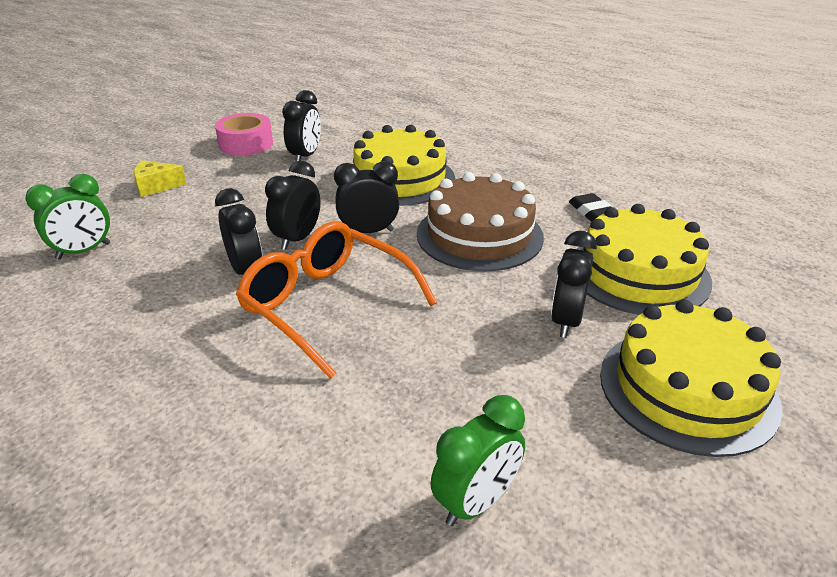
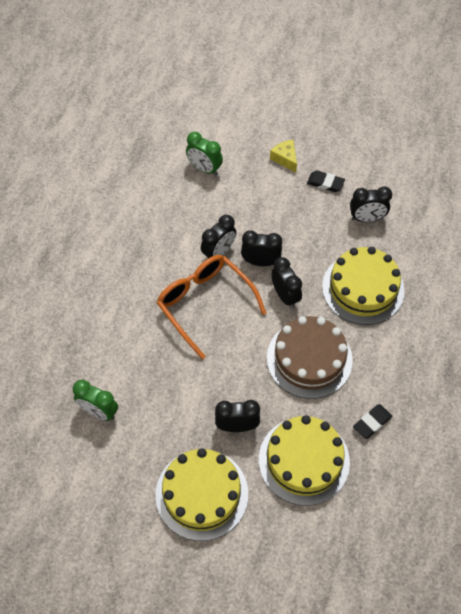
camera: 70 degrees right, 25 degrees up
(227, 169) = (325, 183): none -> black eraser
(246, 144) = (367, 174): pink tape -> none
(326, 305) = (205, 304): orange glasses -> orange glasses turned 60 degrees counterclockwise

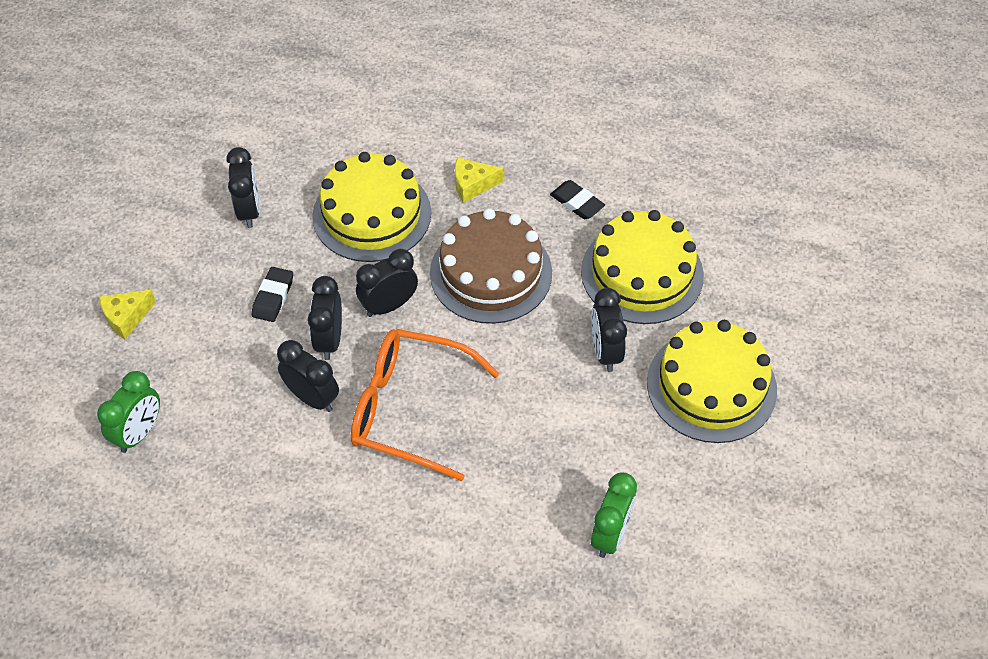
camera: 95 degrees left, 5 degrees down
(205, 304) = (409, 409): orange glasses -> orange glasses turned 60 degrees clockwise
(325, 183) = (180, 263): black eraser -> black eraser (273, 297)
(389, 353) = (472, 185): none -> yellow cheese

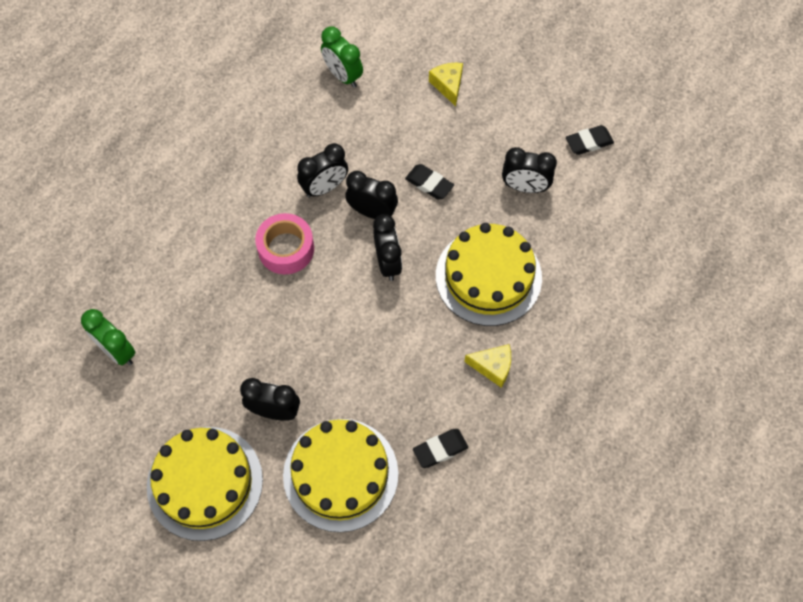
camera: 110 degrees right, 10 degrees up
(172, 170) = (589, 142): none -> black eraser
(409, 409) = (286, 249): orange glasses -> pink tape
(472, 185) = (493, 367): yellow cheese -> yellow cheese turned 90 degrees clockwise
(491, 273) = (390, 350): brown cake -> none

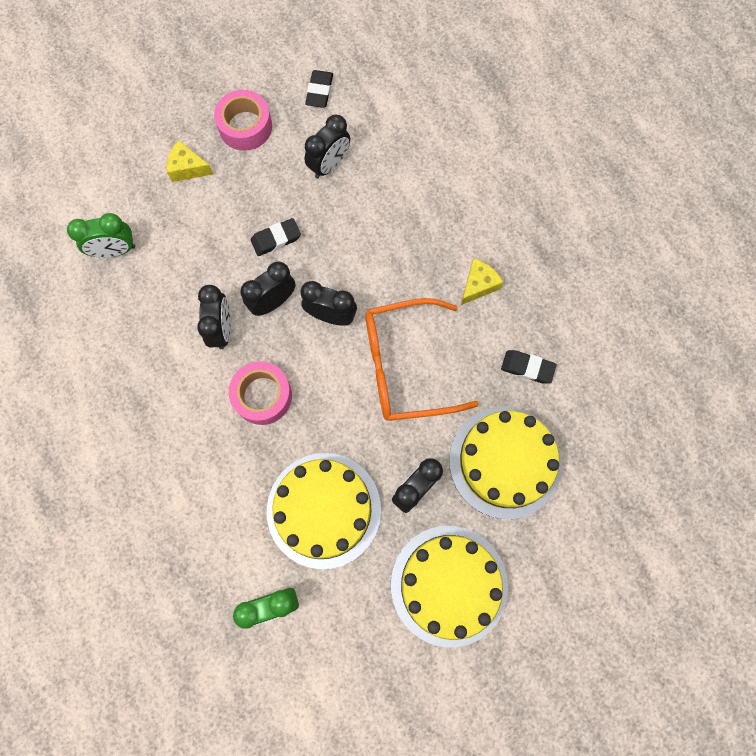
camera: 60 degrees left, 10 degrees up
(378, 345) = (405, 366): none -> orange glasses
(440, 449) = (527, 368): black eraser -> black eraser turned 75 degrees counterclockwise
(488, 277) = (395, 241): yellow cake -> yellow cake (324, 510)
(515, 105) = (245, 126): none -> pink tape

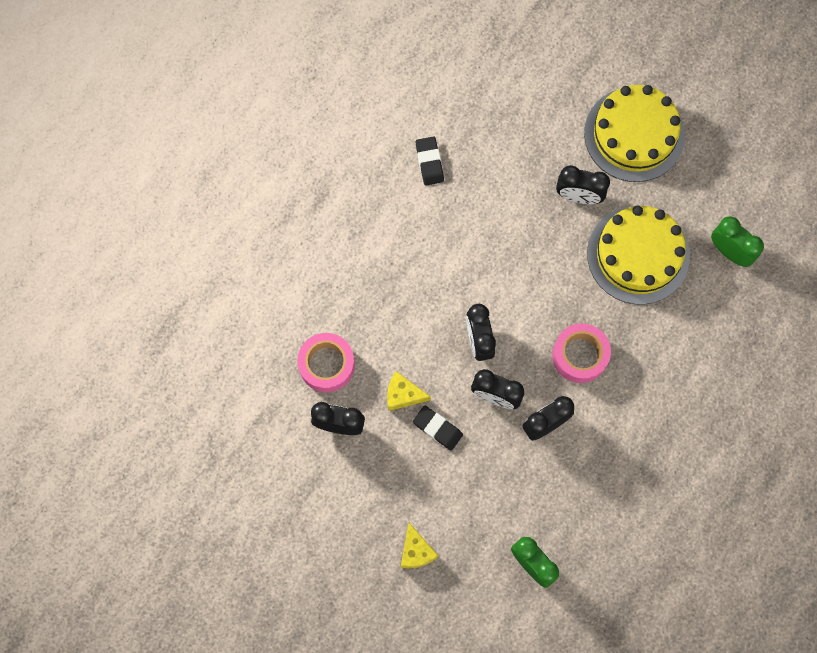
camera: 120 degrees left, 0 degrees up
(245, 126) = (344, 525): pink tape -> pink tape (326, 365)
(319, 91) = (268, 478): black eraser -> none
(405, 366) = (486, 257): orange glasses -> none
(478, 285) = (380, 236): yellow cheese -> yellow cheese (403, 394)
(505, 462) = (516, 141): yellow cake -> none

